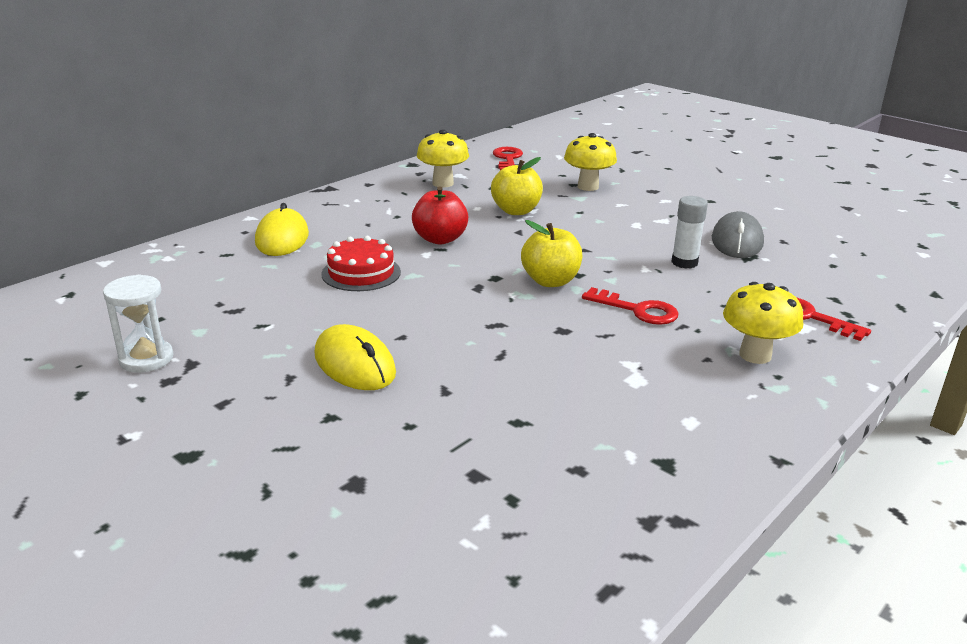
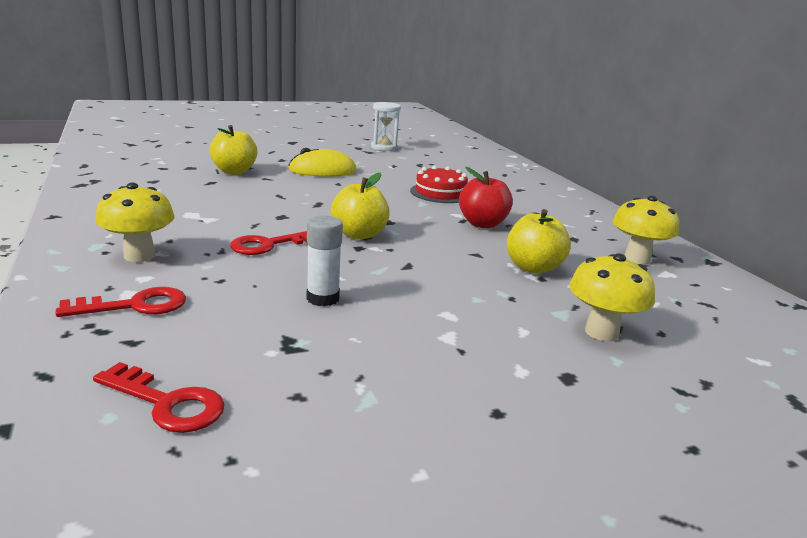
camera: 115 degrees right, 5 degrees down
(282, 238) = (522, 188): yellow mouse -> none
(448, 427) = (234, 171): none -> yellow apple
(508, 159) = (737, 317): red key -> red key (167, 403)
(737, 241) = (337, 357): grey mouse -> none

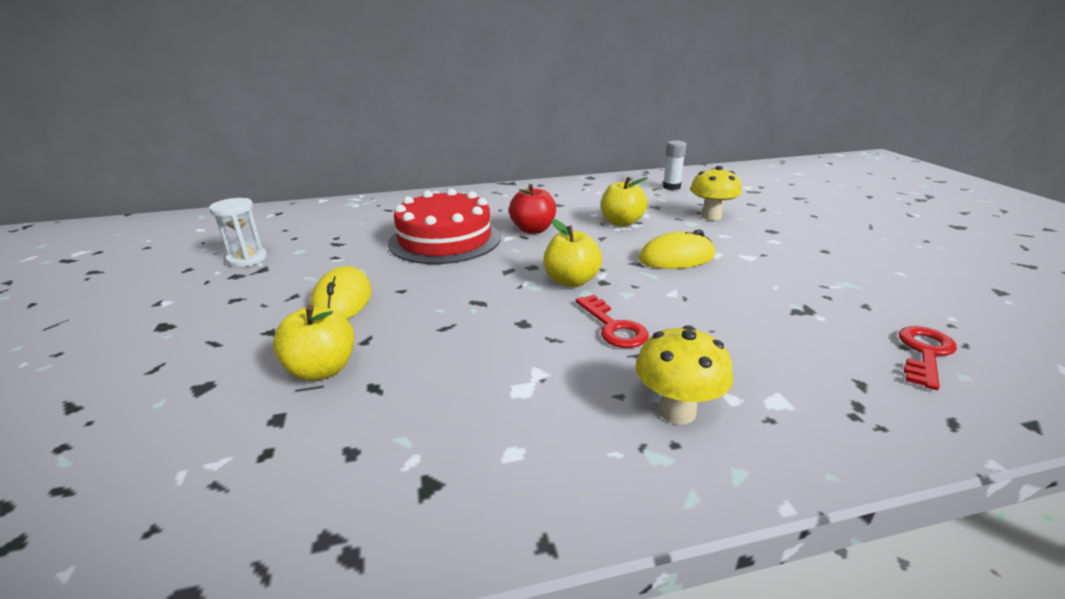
camera: 80 degrees left, 5 degrees up
(134, 306) = (798, 393): red key -> none
(323, 298) = (720, 298): white glue stick -> white glue stick (671, 187)
(430, 288) = (676, 257): none -> yellow mouse
(440, 193) = (445, 240): red cake -> red cake, size x1.76
(637, 259) = (593, 193): yellow mushroom -> none

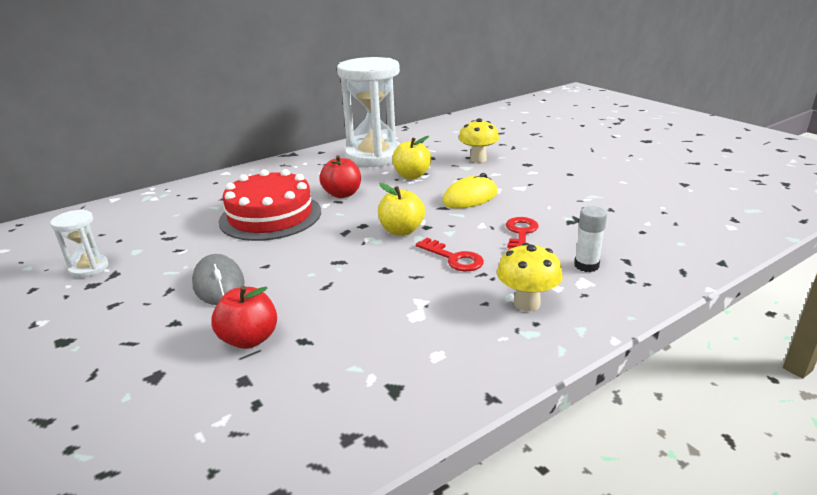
camera: 20 degrees left, 0 degrees up
(322, 370) = (249, 339): yellow apple -> red apple
(342, 300) = (219, 284): yellow mouse -> grey mouse
(593, 196) = (374, 156): none -> white hourglass
(671, 187) = (434, 138): white glue stick -> white glue stick (586, 265)
(924, 353) = (655, 233): red key -> red key (520, 233)

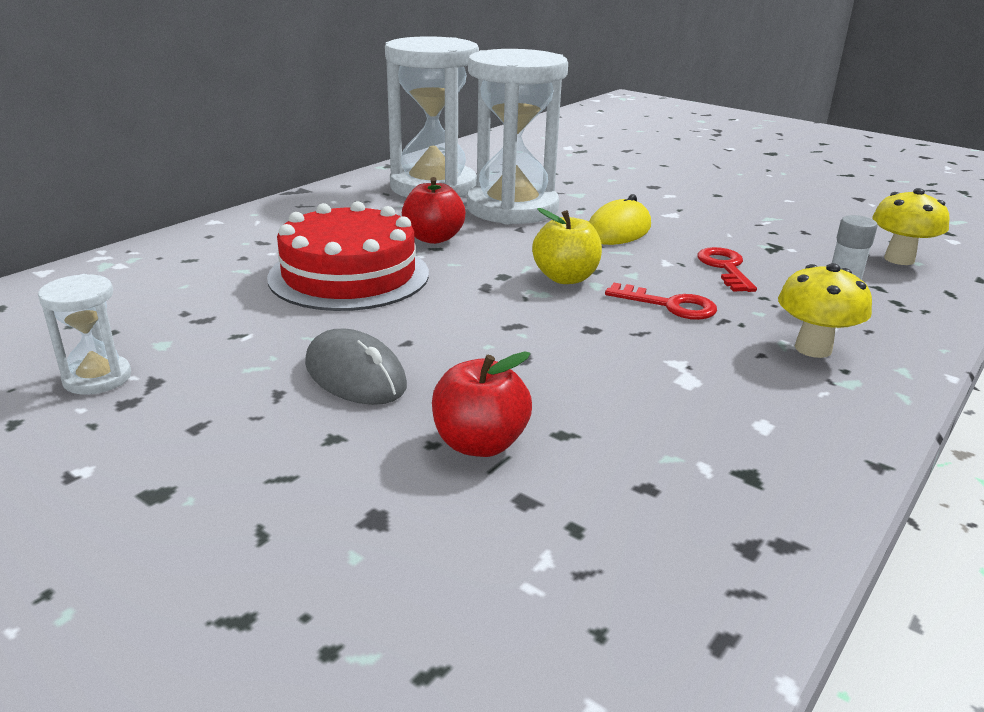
camera: 20 degrees left, 0 degrees up
(412, 175) = (512, 208): yellow apple -> white hourglass
(478, 159) = (584, 184): yellow mushroom -> yellow mushroom (899, 259)

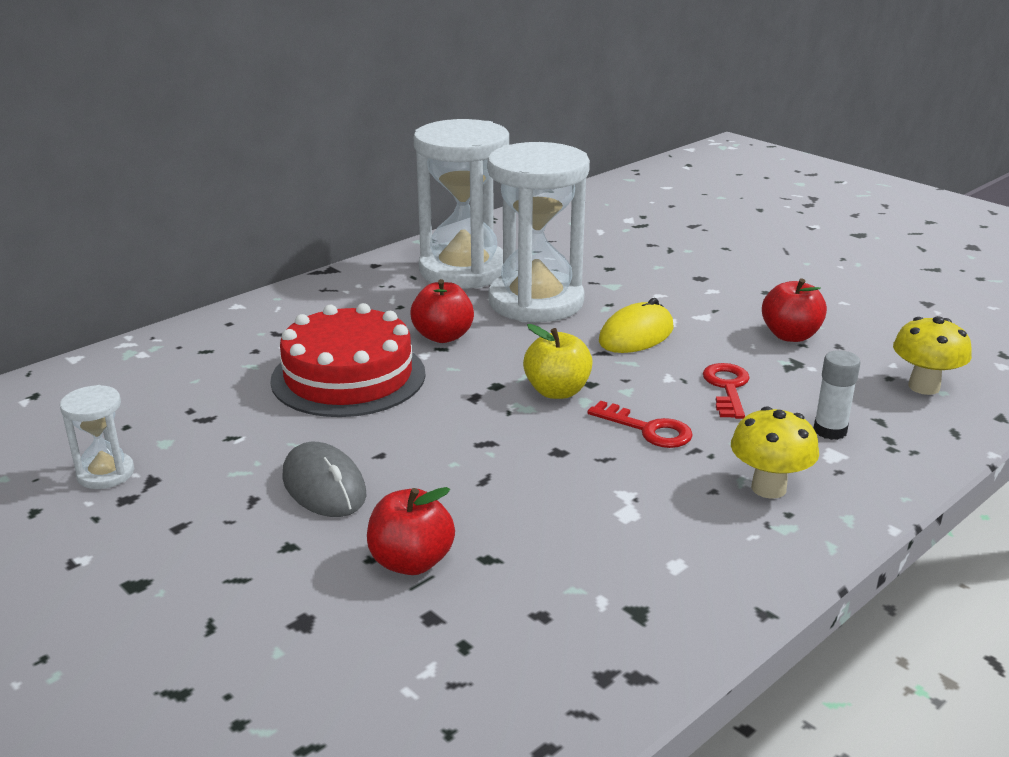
camera: 10 degrees right, 0 degrees up
(758, 225) = (790, 335): none -> red apple

